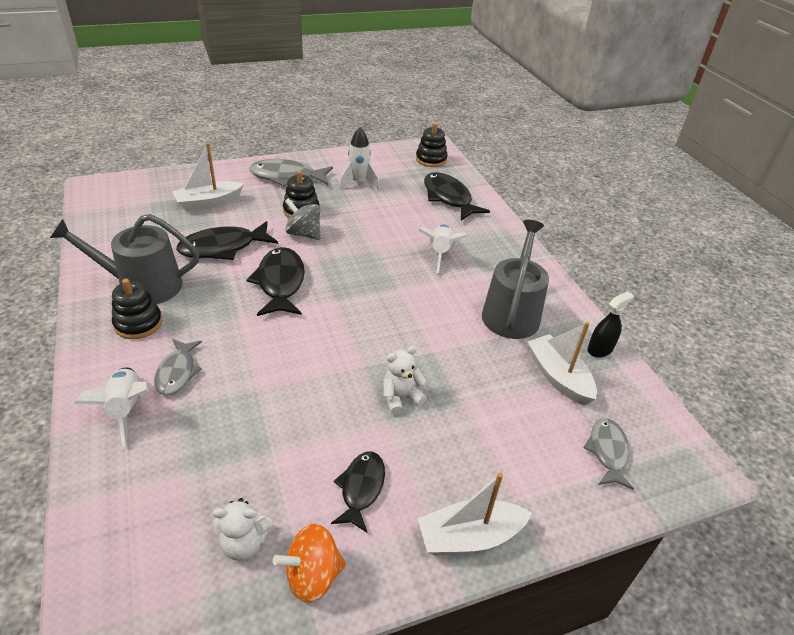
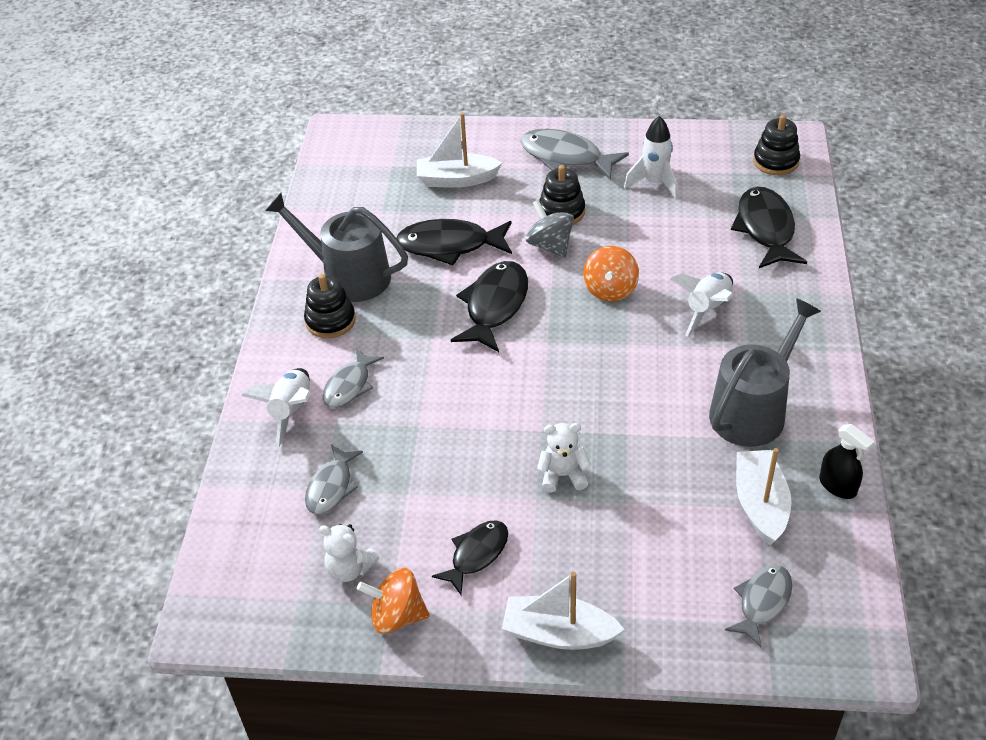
camera: 30 degrees right, 5 degrees up
(194, 468) = (331, 487): none -> grey fish
(364, 254) = (610, 289): none -> orange spinning top
(600, 349) = (837, 486): black spray bottle -> black spray bottle turned 60 degrees clockwise

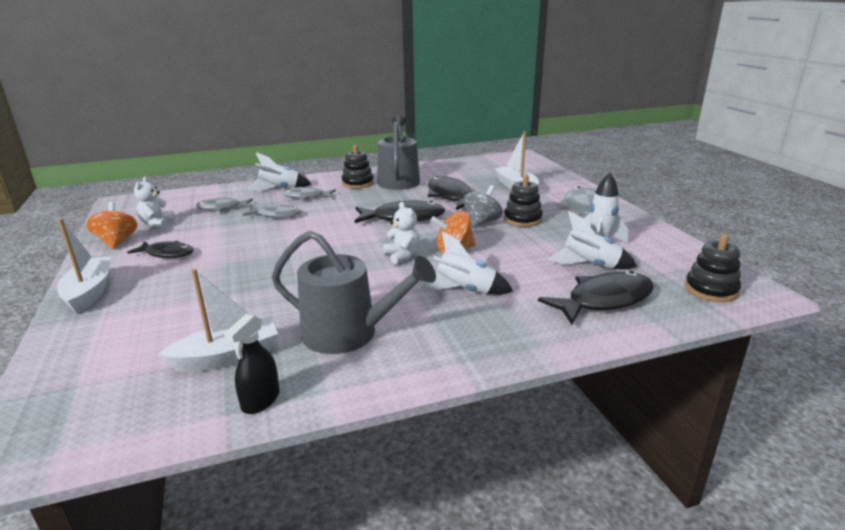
camera: 65 degrees right, 20 degrees down
(563, 475) = (245, 267): white teddy bear -> white teddy bear (402, 256)
(698, 209) = (590, 266): none -> white rocket
(762, 602) = (104, 378): grey fish -> grey fish (276, 215)

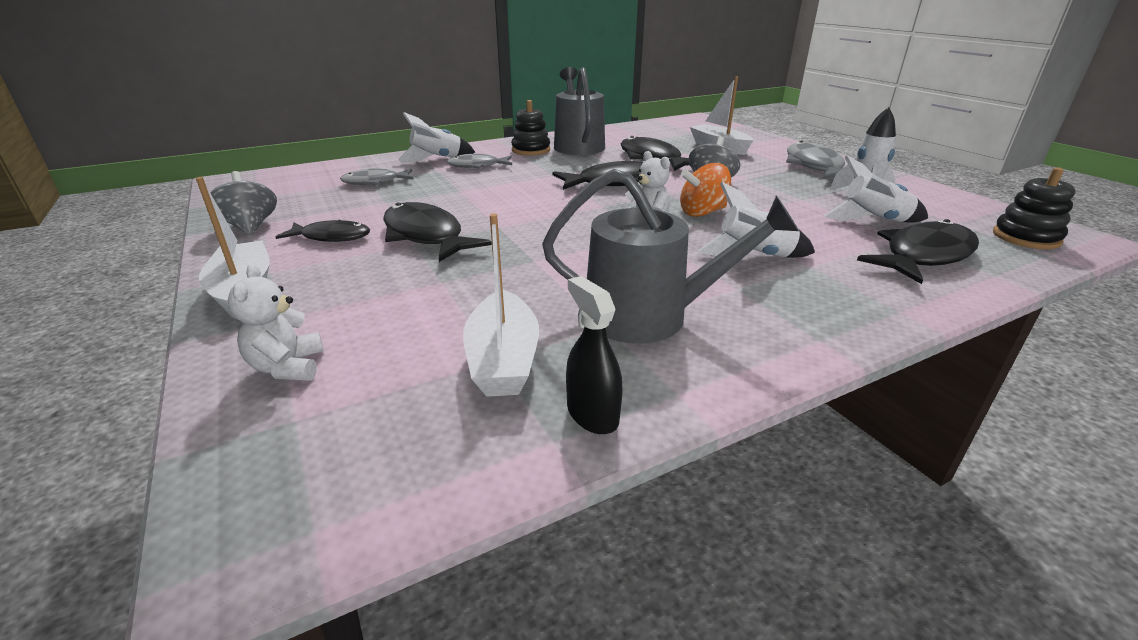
camera: 10 degrees left, 5 degrees up
(117, 242) = (250, 227): orange spinning top -> grey spinning top
(157, 224) = (295, 203): white teddy bear -> white teddy bear (288, 367)
(227, 357) = (503, 359): white boat -> white boat turned 120 degrees clockwise
(232, 257) = (426, 236): none -> black fish
(260, 400) = (592, 414): black spray bottle -> black spray bottle turned 135 degrees clockwise
(276, 215) = (452, 187): grey fish -> none
(522, 219) = (754, 178): black stacking toy -> none

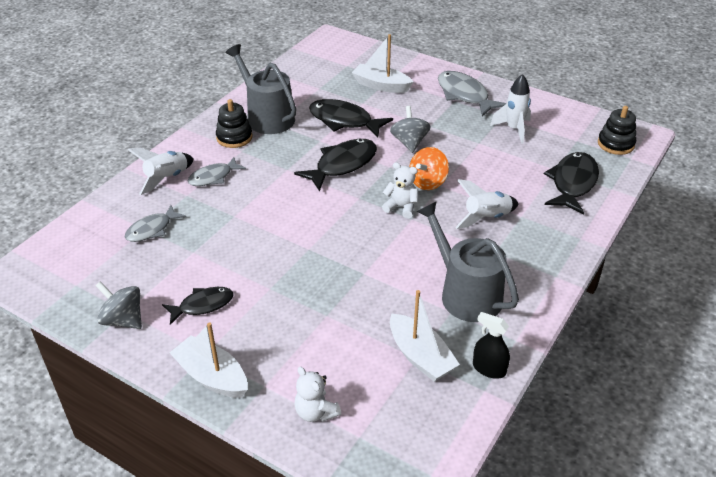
camera: 30 degrees left, 10 degrees up
(426, 236) = (269, 278): black fish -> none
(648, 316) = (466, 294): grey watering can -> grey watering can turned 105 degrees counterclockwise
(873, 221) = (532, 155): white rocket -> none

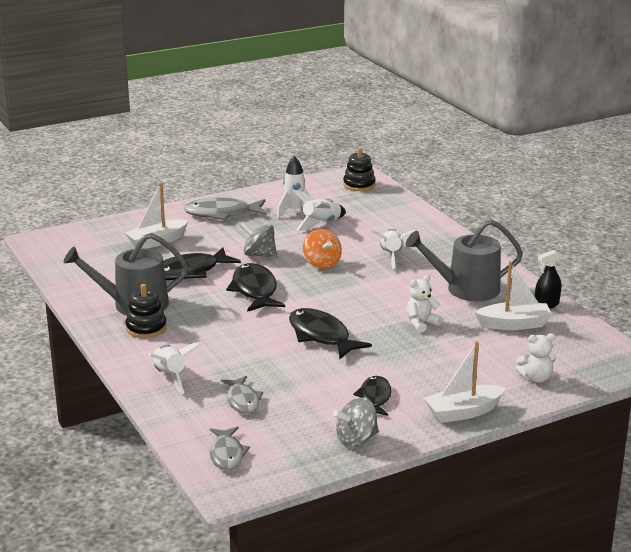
camera: 60 degrees left, 15 degrees down
(213, 177) = (198, 353): grey fish -> grey fish (227, 454)
(401, 207) = (341, 283): white teddy bear -> white teddy bear (421, 323)
(507, 152) = (321, 223): none -> white rocket
(572, 183) = (386, 214): black fish -> black fish (321, 336)

